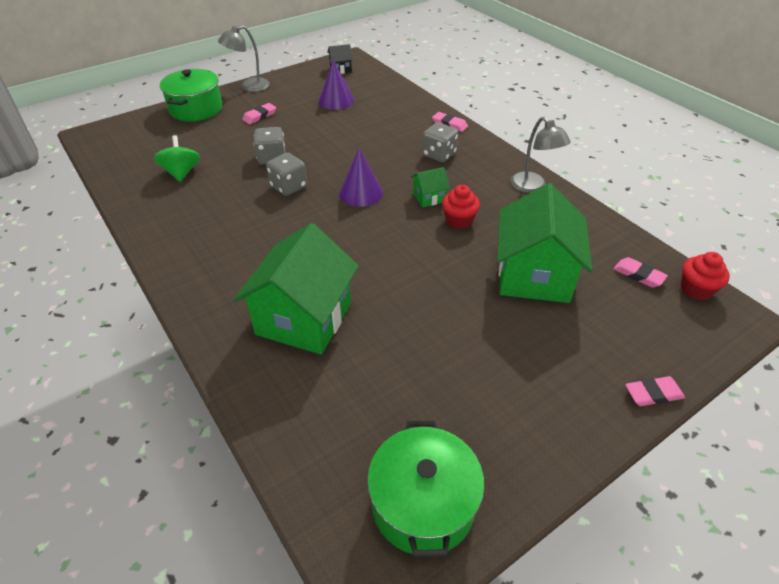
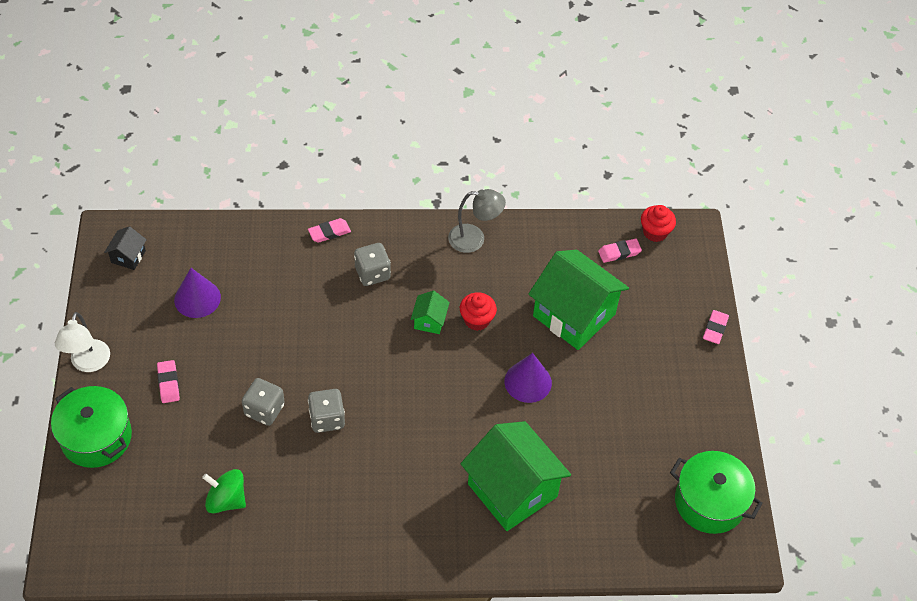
camera: 60 degrees left, 10 degrees up
(249, 86) = (88, 363): grey lamp -> white lamp
(361, 193) = (382, 367): purple cone -> purple cone (528, 382)

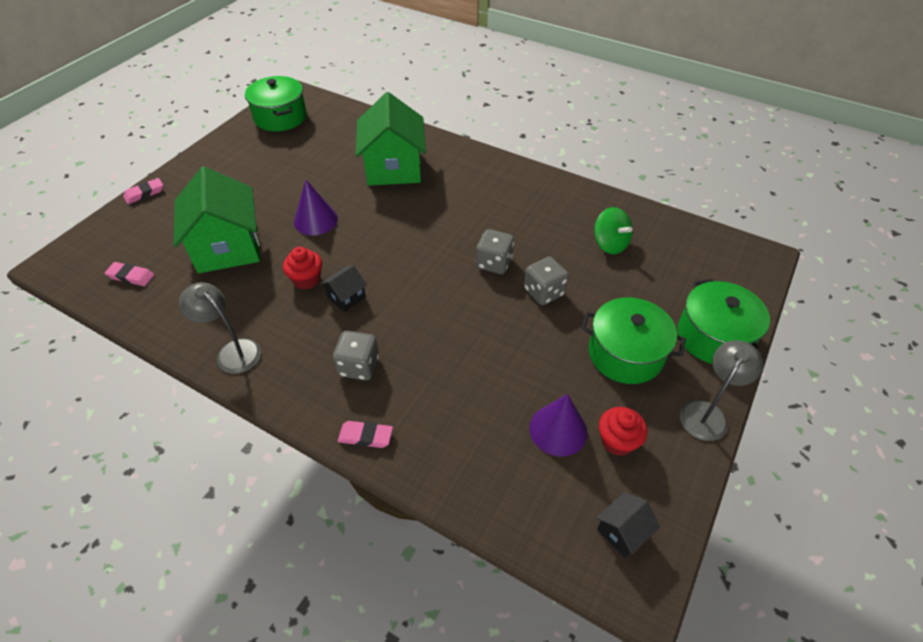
camera: 145 degrees left, 5 degrees down
(88, 363) = (707, 413): white lamp -> grey lamp
(168, 383) = (625, 354): pink eraser -> green pot
(429, 321) = (346, 297): green house -> black house
(655, 232) = (81, 278): red cupcake -> red cupcake (617, 441)

